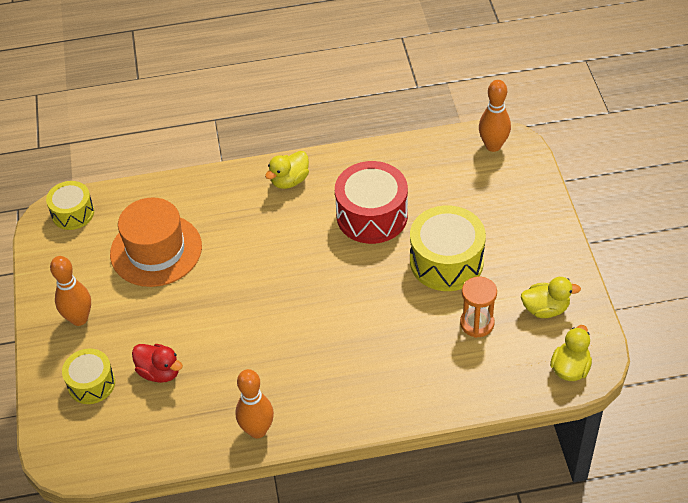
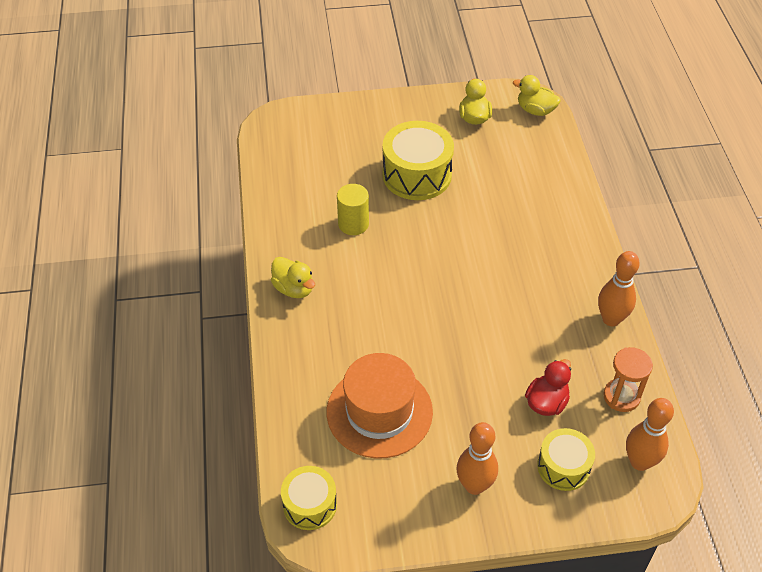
camera: 90 degrees left, 0 degrees up
(372, 215) = (353, 224): red drum -> yellow cylinder
(477, 323) = (488, 160): orange hourglass -> orange hourglass (621, 396)
(493, 146) = (277, 132): orange bowling pin -> orange bowling pin (639, 462)

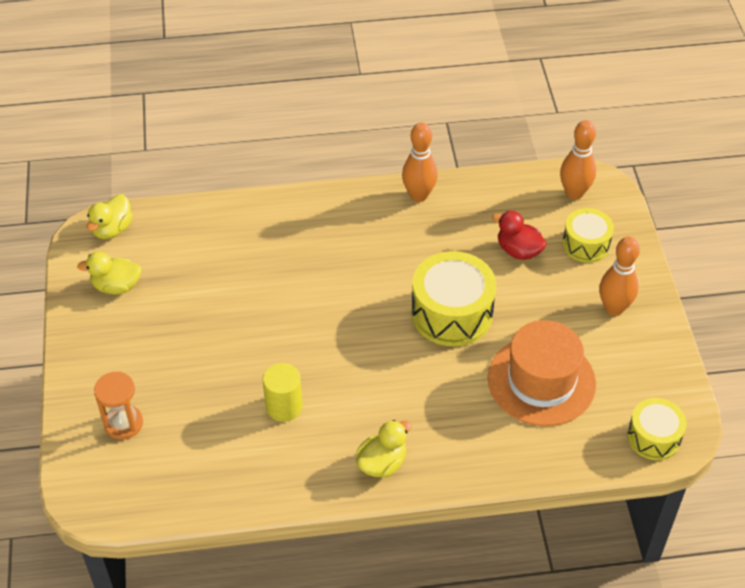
camera: 90 degrees left, 0 degrees up
(417, 175) = (208, 344): yellow drum -> yellow drum (452, 313)
(621, 396) = (507, 198): orange hourglass -> orange hourglass (123, 423)

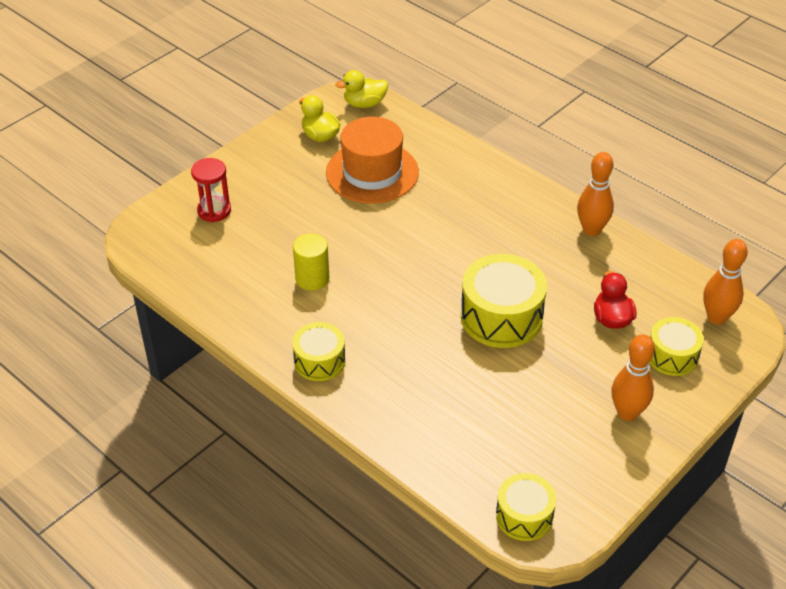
camera: 50 degrees right, 5 degrees down
(123, 423) = (214, 211): orange hourglass -> red hourglass
(382, 463) = (319, 361): yellow duck -> yellow drum
(541, 381) = (498, 409): orange hat -> orange hat (372, 172)

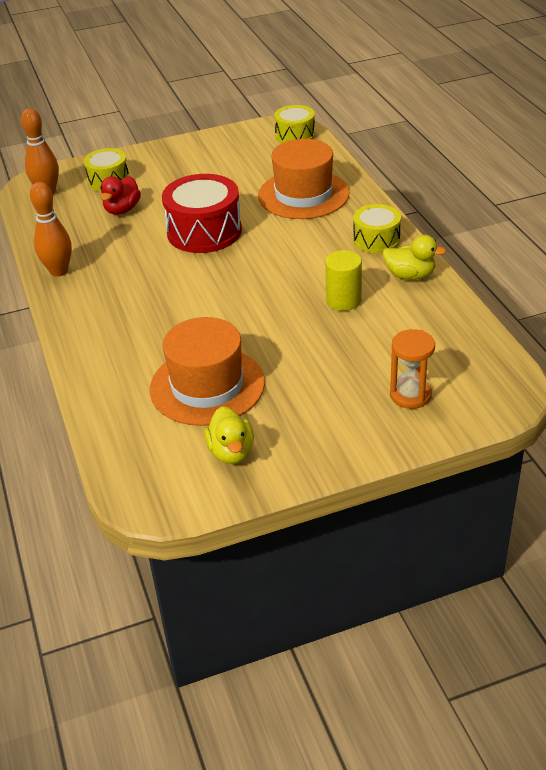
camera: 150 degrees left, 5 degrees down
(214, 211) = (410, 395): red hourglass -> orange hourglass
(364, 104) = (142, 482): yellow duck -> yellow duck (410, 275)
(437, 404) = (303, 195): none -> orange hat
(501, 317) = (204, 231): yellow drum -> red drum
(627, 413) = (176, 162): orange bowling pin -> none

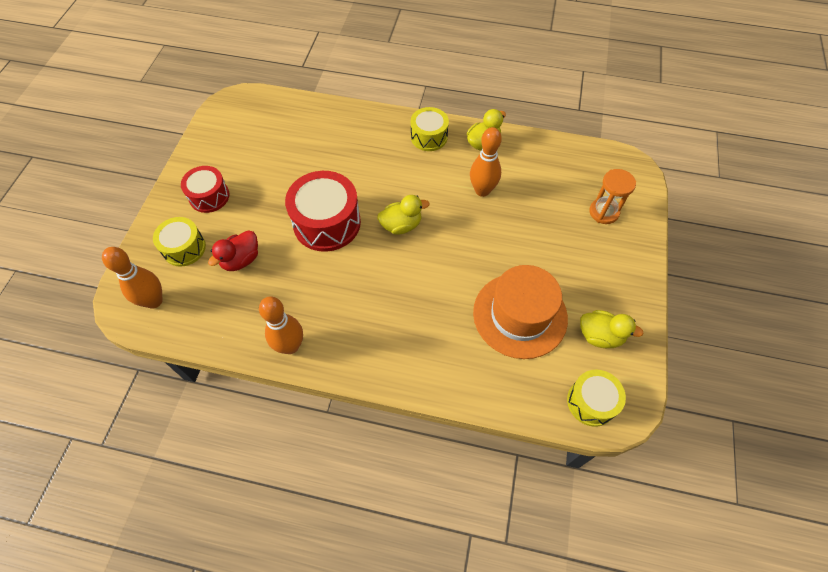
camera: 60 degrees left, 20 degrees up
(122, 210) = (241, 260): red duck -> red duck turned 75 degrees clockwise
(171, 166) = (209, 196): none -> red drum
(244, 271) = (401, 225): none -> yellow duck
(295, 135) = (250, 104): yellow drum -> yellow drum (591, 402)
(303, 195) = (335, 142): orange hat -> none
(343, 300) = (482, 190): yellow cylinder -> orange bowling pin

